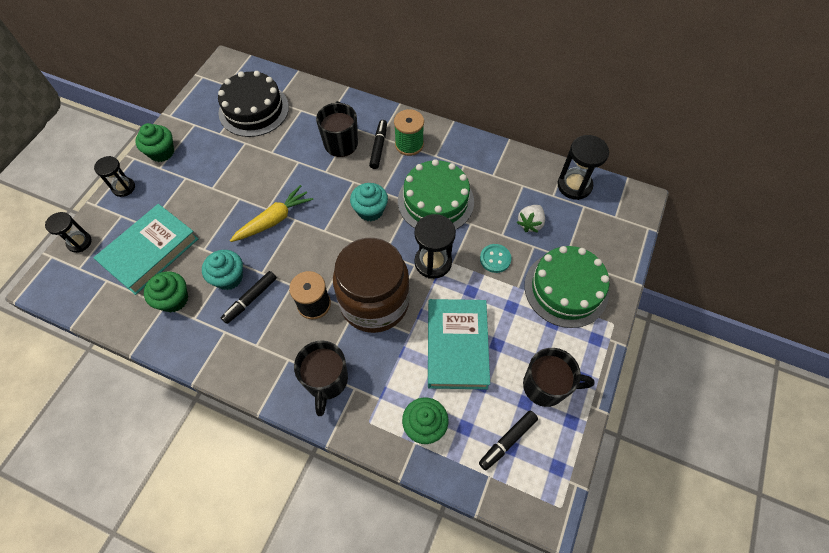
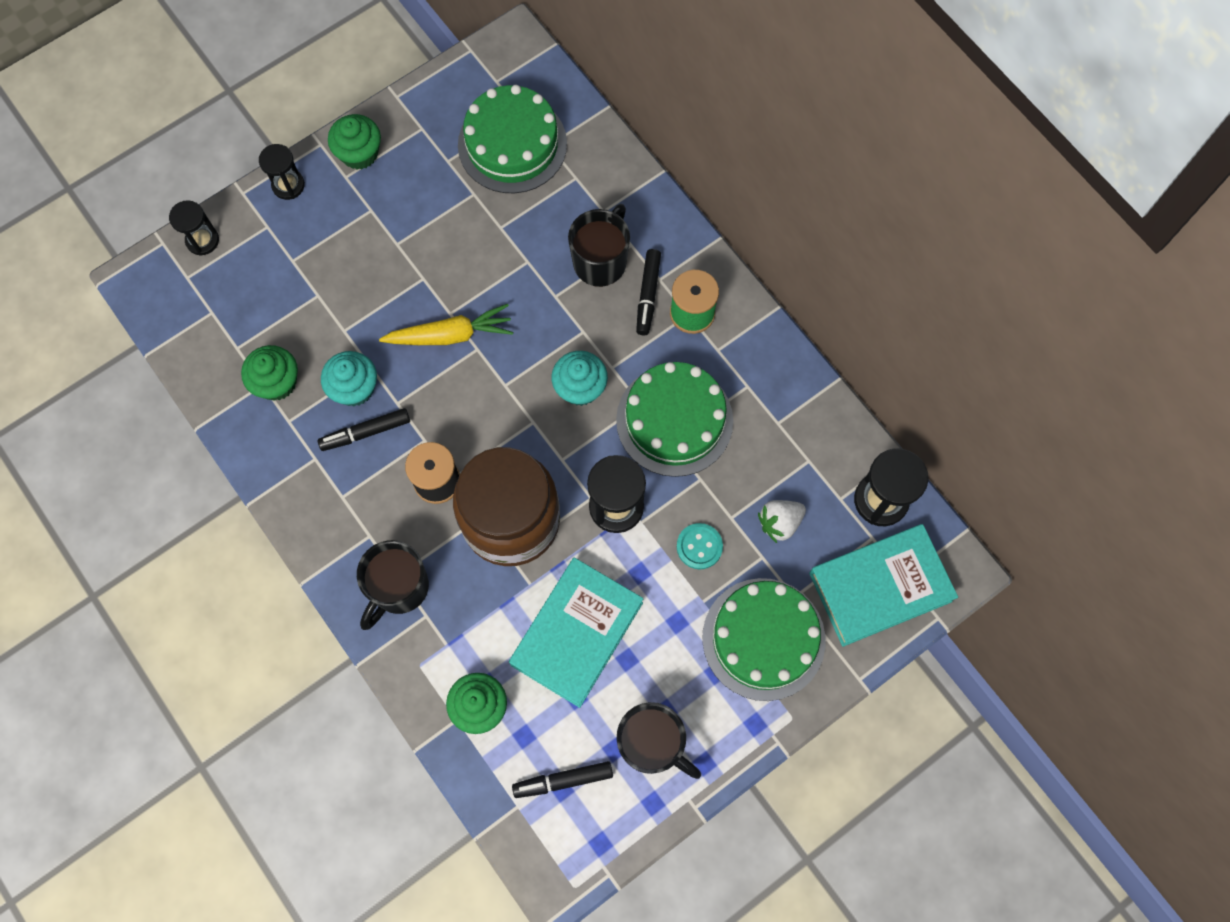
camera: 30 degrees right, 10 degrees up
(150, 251) = (279, 299): turquoise book -> turquoise book (880, 586)
(254, 110) = (512, 144): black cake -> green cake
(378, 147) = (648, 295): black marker -> black marker turned 150 degrees clockwise

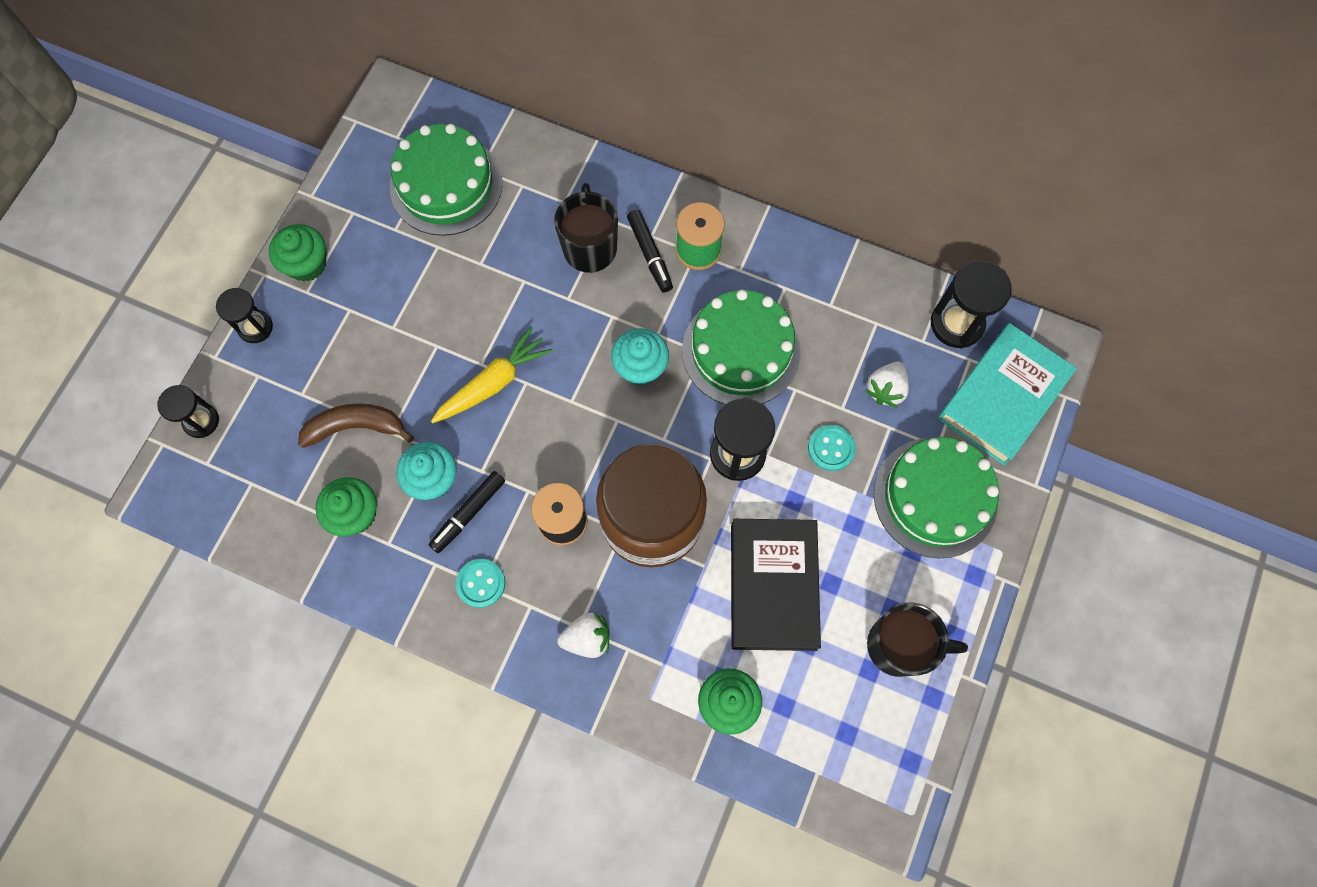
camera: 30 degrees left, 0 degrees up
(319, 311) = (356, 427): none -> brown banana
(341, 495) = (481, 583): none -> turquoise button
(399, 588) = (587, 638): black mug -> white strawberry
(563, 780) = (843, 725): black marker -> none
(576, 633) = (773, 586): turquoise book -> black book

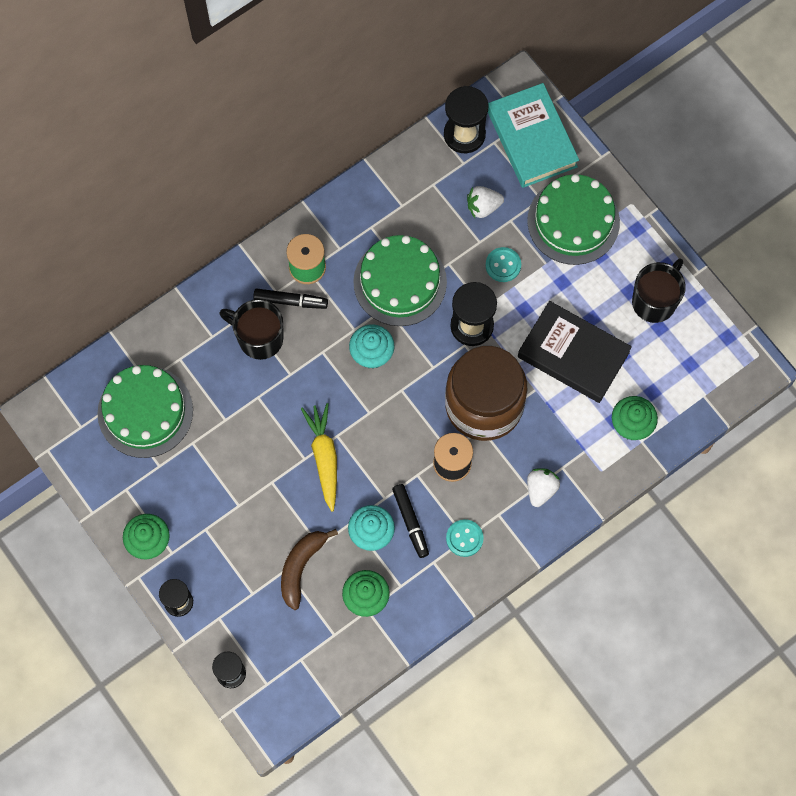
camera: 60 degrees left, 0 degrees up
(886, 389) = (483, 207): white strawberry -> white strawberry turned 105 degrees clockwise

